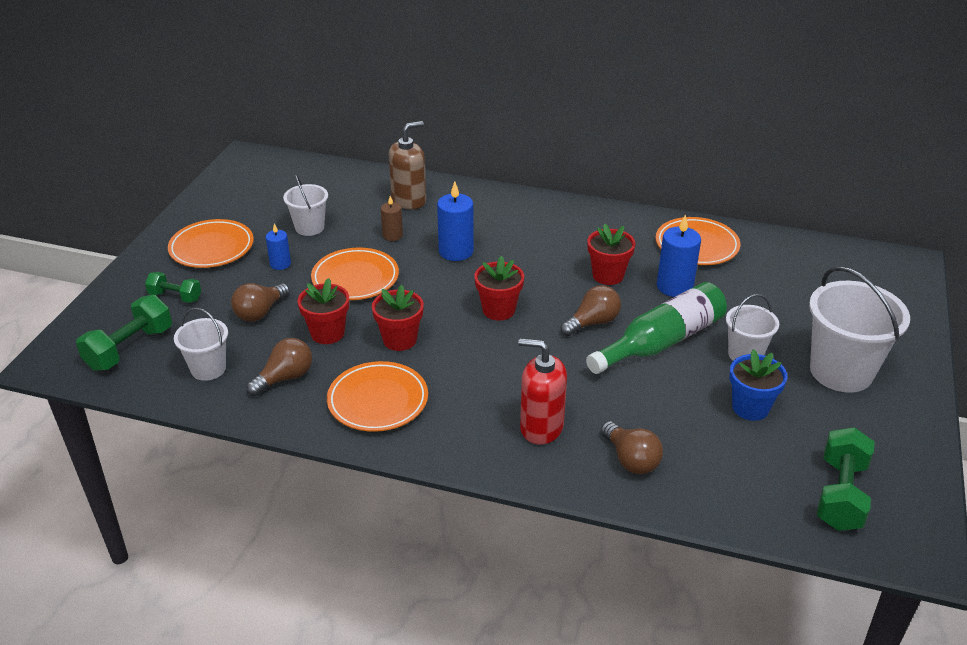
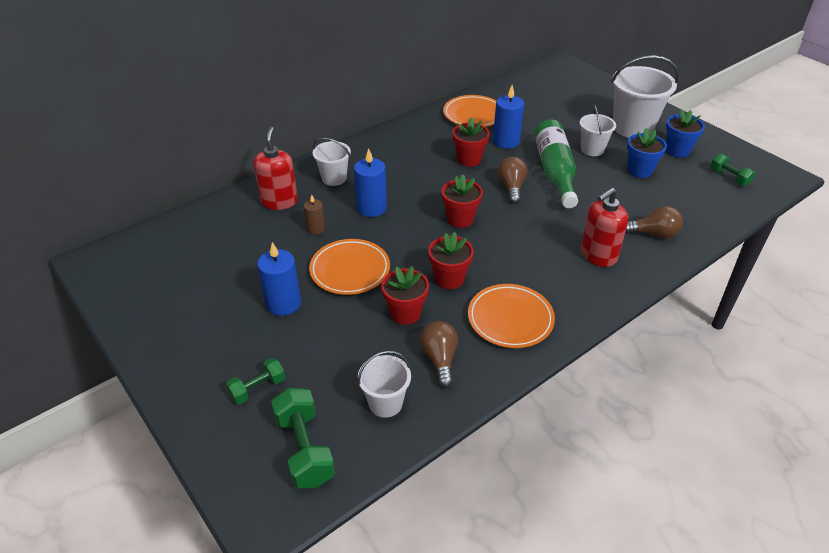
camera: 55 degrees left, 5 degrees up
(212, 248) = (209, 337): orange plate -> none
(260, 312) = (339, 341): brown light bulb -> none
(280, 264) = (283, 303): blue candle -> blue candle, size x1.69
(309, 227) = (251, 267): white bucket -> white bucket (334, 178)
(409, 200) = (279, 201): brown soap dispenser -> red soap dispenser
(840, 494) = (729, 177): green dumbbell -> green dumbbell, size x0.61
(841, 427) = (677, 150): none -> blue flower pot

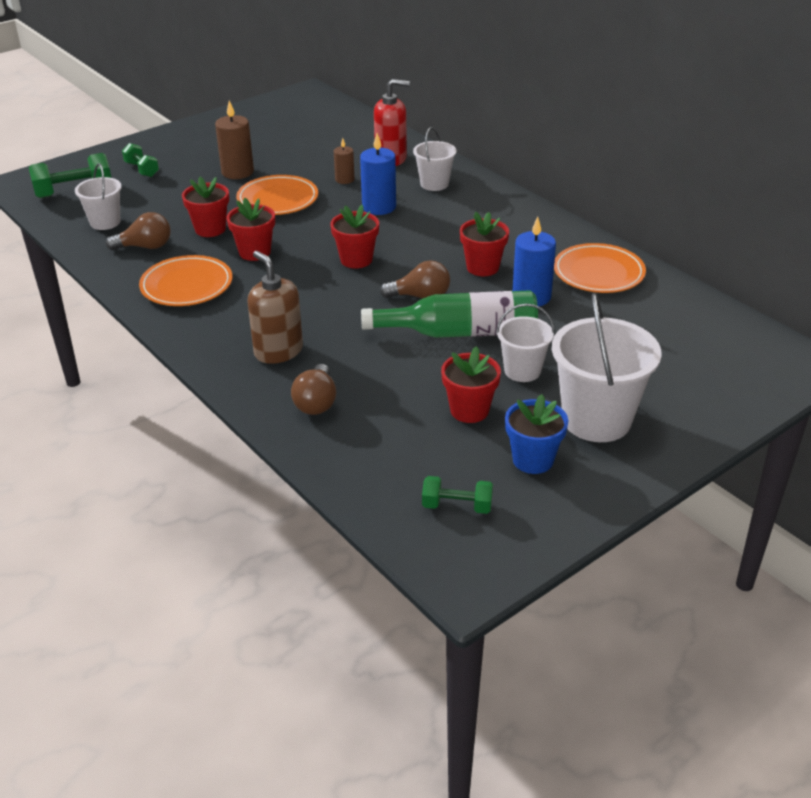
camera: 90 degrees right, 5 degrees down
(283, 303) = (237, 172): blue candle -> brown candle
(598, 255) = (278, 351): red soap dispenser -> brown soap dispenser
(639, 170) = (469, 410): blue flower pot -> red flower pot
(729, 177) = (457, 506): green dumbbell -> green dumbbell turned 45 degrees clockwise

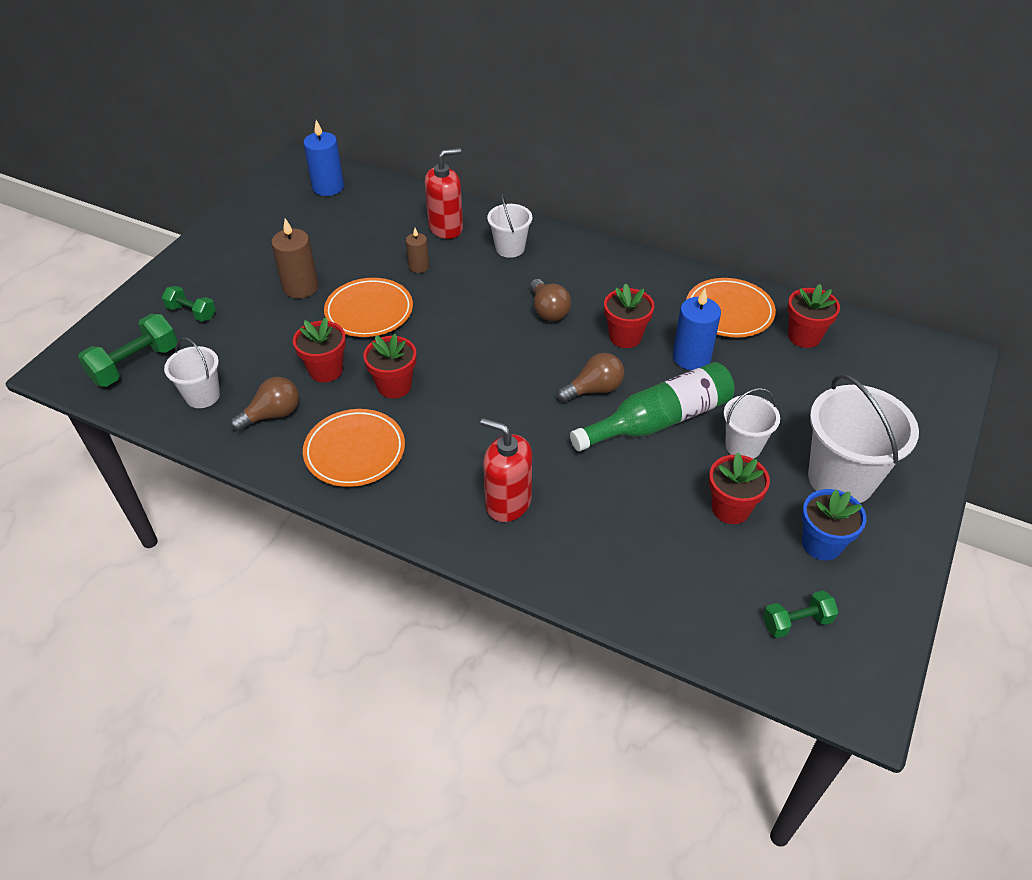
camera: 25 degrees left, 10 degrees up
(278, 351) = (508, 502): brown soap dispenser -> red soap dispenser
(316, 402) = (589, 551): brown light bulb -> brown light bulb (548, 311)
(356, 260) = (502, 364): red flower pot -> red flower pot (804, 336)
(379, 207) = (477, 292): blue candle -> blue candle (328, 187)

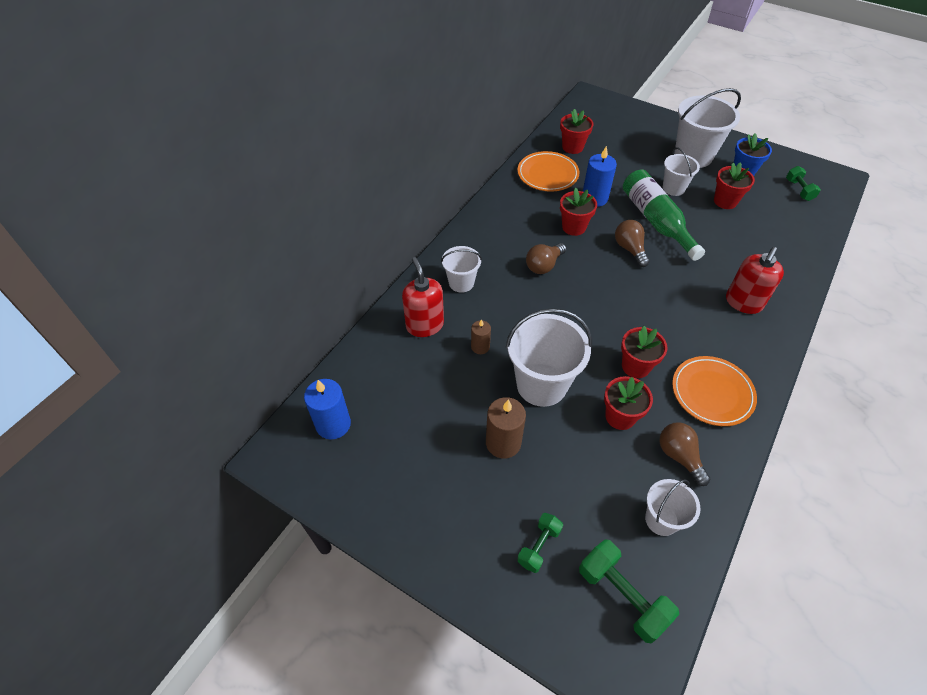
camera: 85 degrees left, 5 degrees up
(369, 311) = (541, 384): orange plate -> white bucket
(548, 311) = (544, 265): brown light bulb -> brown light bulb turned 150 degrees clockwise

